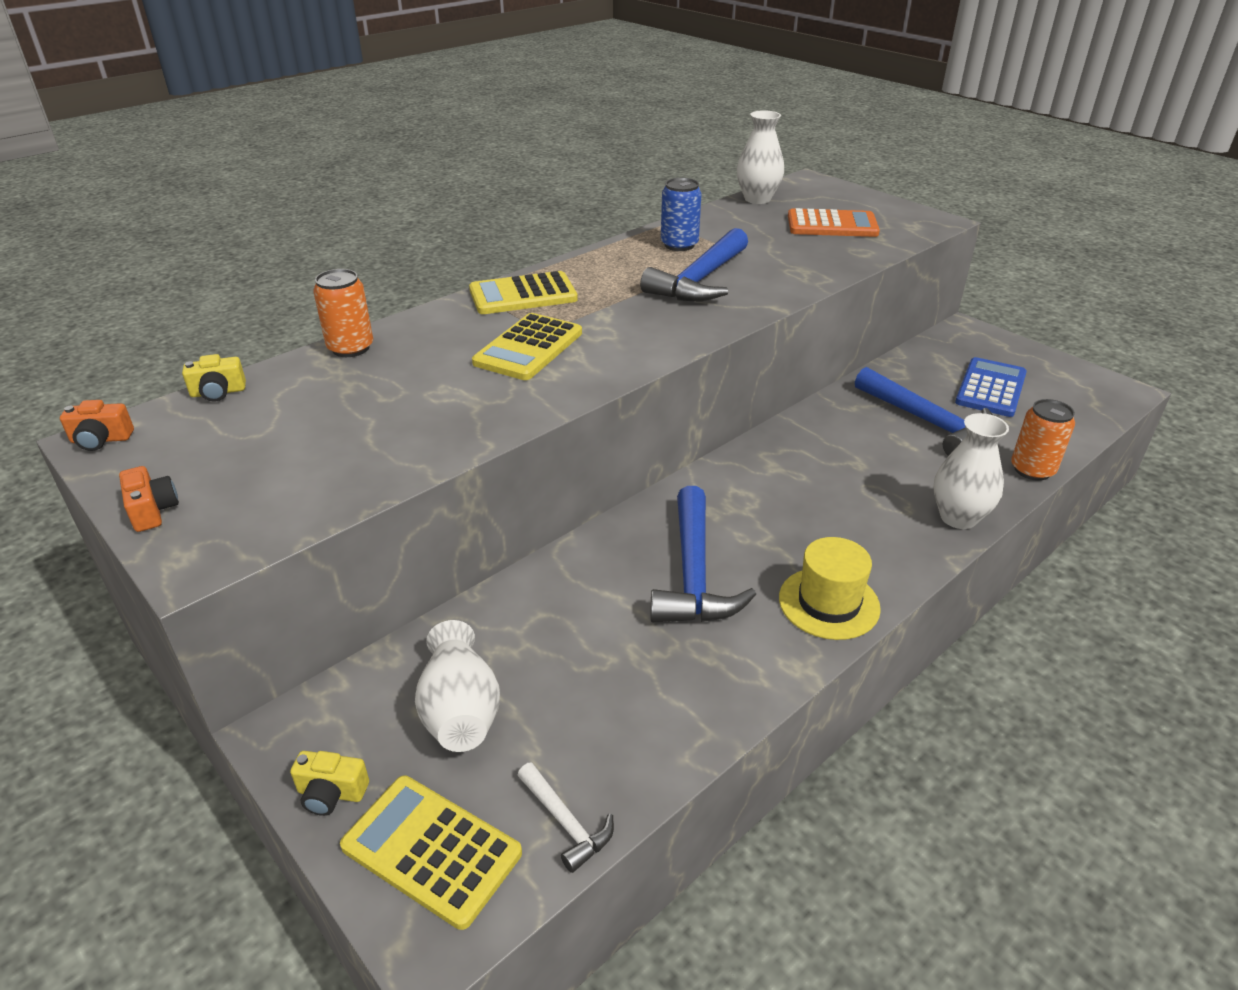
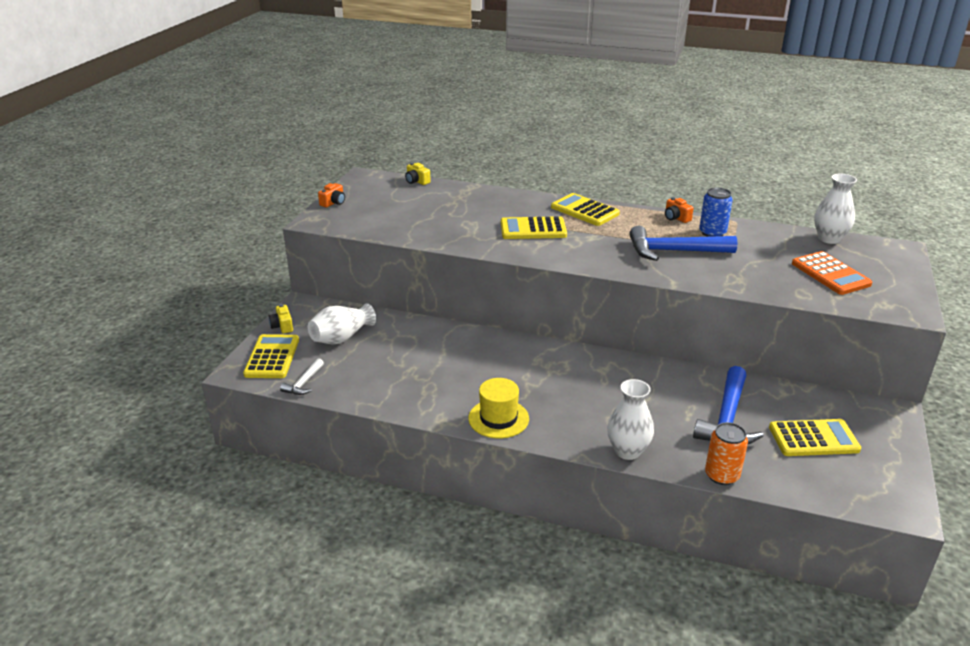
camera: 60 degrees right, 5 degrees down
(101, 440) = (364, 176): orange camera -> orange camera (676, 218)
(350, 348) = (481, 192): orange can -> none
(693, 574) = (481, 369): blue hammer -> none
(990, 388) = (813, 439): blue calculator -> yellow calculator

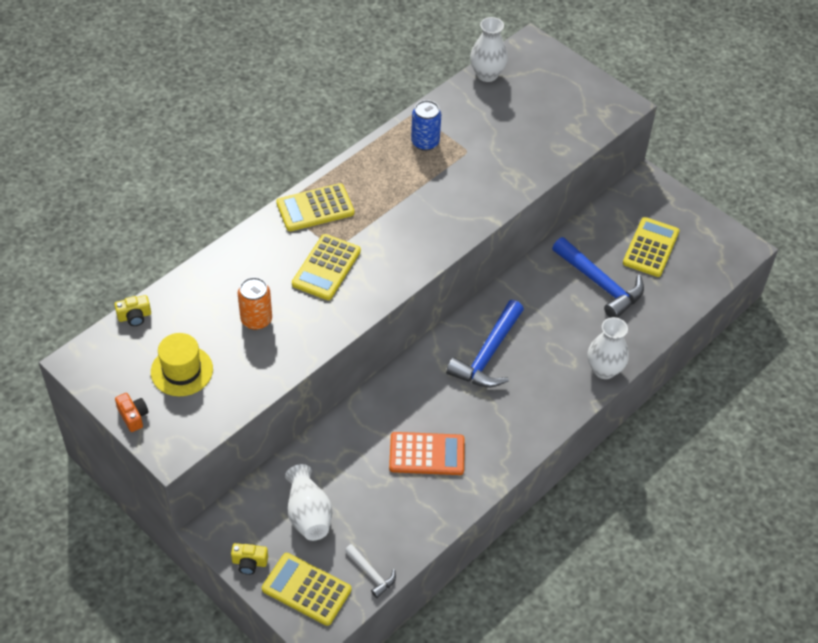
camera: 65 degrees left, 20 degrees up
(498, 418) = (515, 438): yellow hat -> yellow hat (182, 370)
(674, 251) = (440, 188): blue hammer -> blue hammer (488, 354)
(676, 218) = (379, 150): orange camera -> none
(721, 475) = (661, 327): orange can -> orange can (256, 319)
(830, 274) = (542, 112): orange calculator -> orange calculator (427, 454)

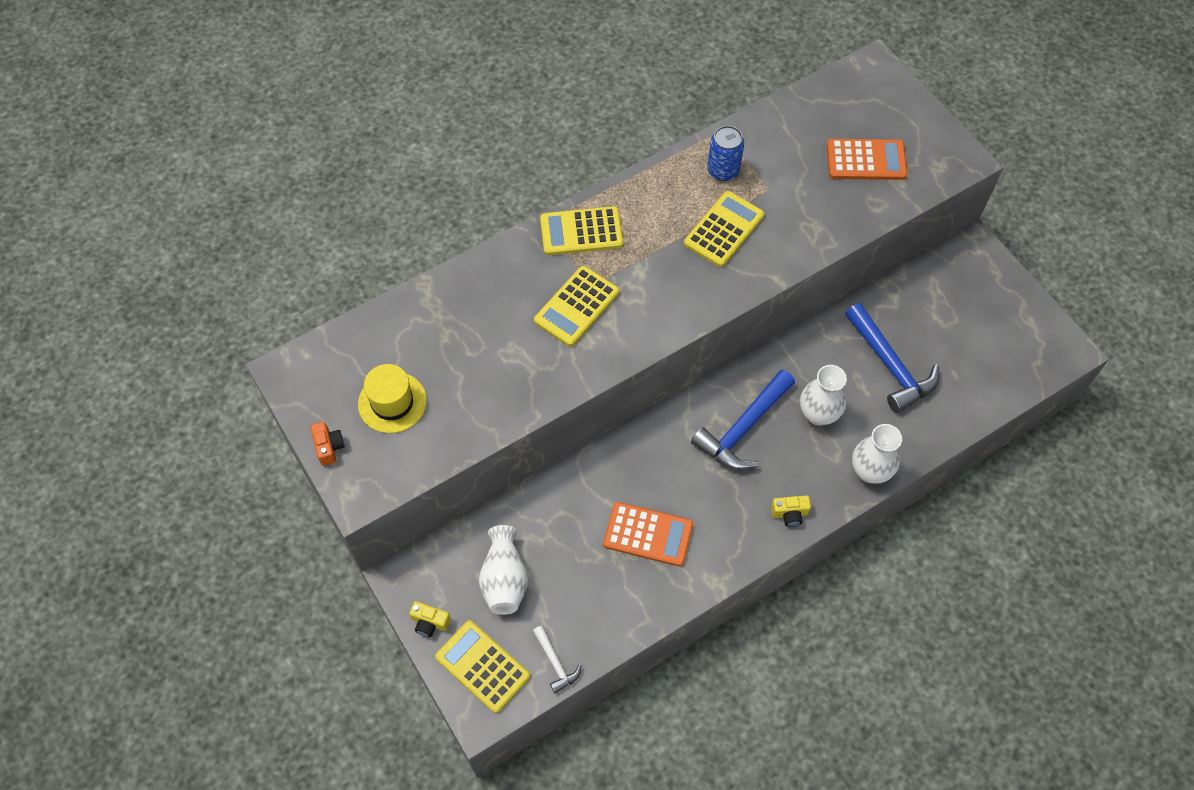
camera: 15 degrees right, 10 degrees up
(134, 316) = (357, 328): yellow camera -> yellow camera (789, 514)
(256, 319) = (486, 356): orange can -> none
(487, 74) = (814, 97): white vase -> white vase (818, 414)
(543, 117) = (866, 160): none -> orange calculator
(650, 247) = (959, 331): yellow calculator -> yellow calculator (724, 229)

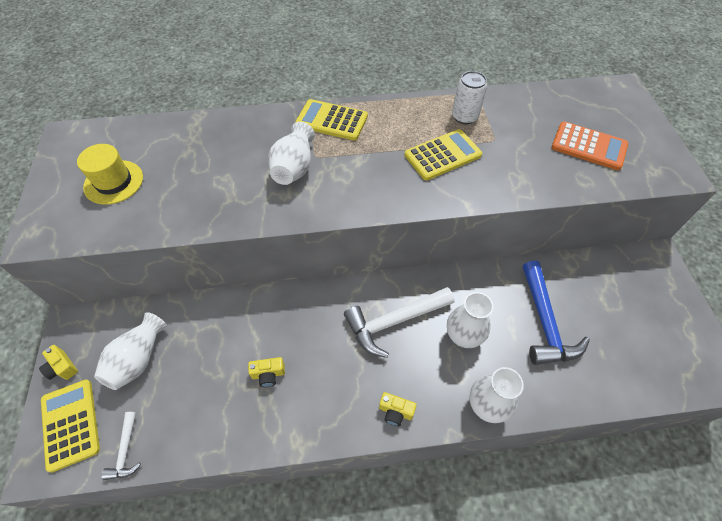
camera: 25 degrees right, 5 degrees down
(329, 447) = (46, 195): orange camera -> none
(577, 306) = (294, 167): yellow calculator -> white vase
(648, 534) = (268, 374): orange calculator -> yellow camera
(723, 170) = (464, 117): blue can -> white can
(743, 428) = (394, 321): blue hammer -> white hammer

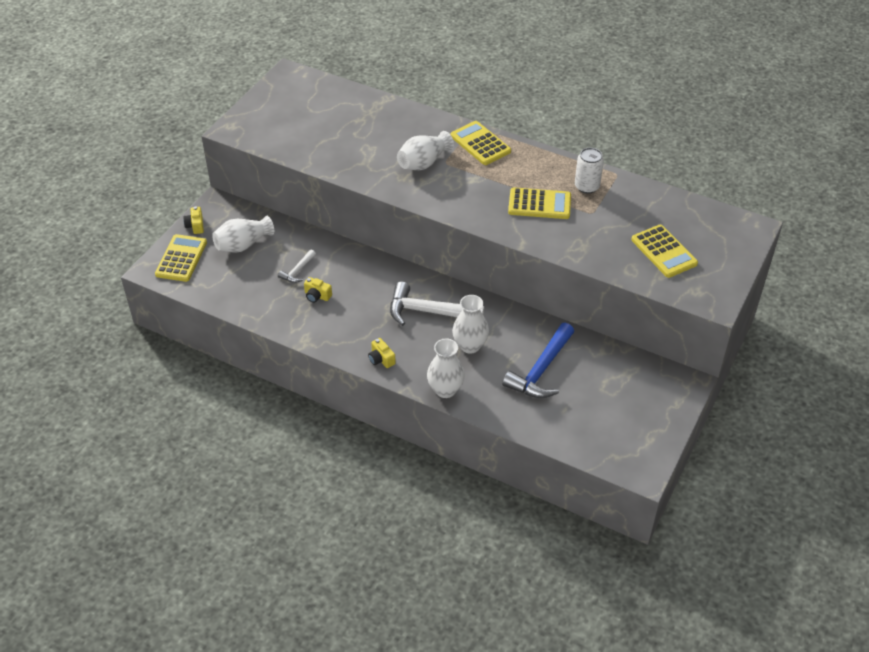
camera: 35 degrees right, 10 degrees down
(114, 182) = (298, 118): yellow hat -> none
(125, 451) = (202, 289): white hammer -> white hammer (297, 271)
(588, 146) = (664, 252): orange calculator -> yellow calculator

